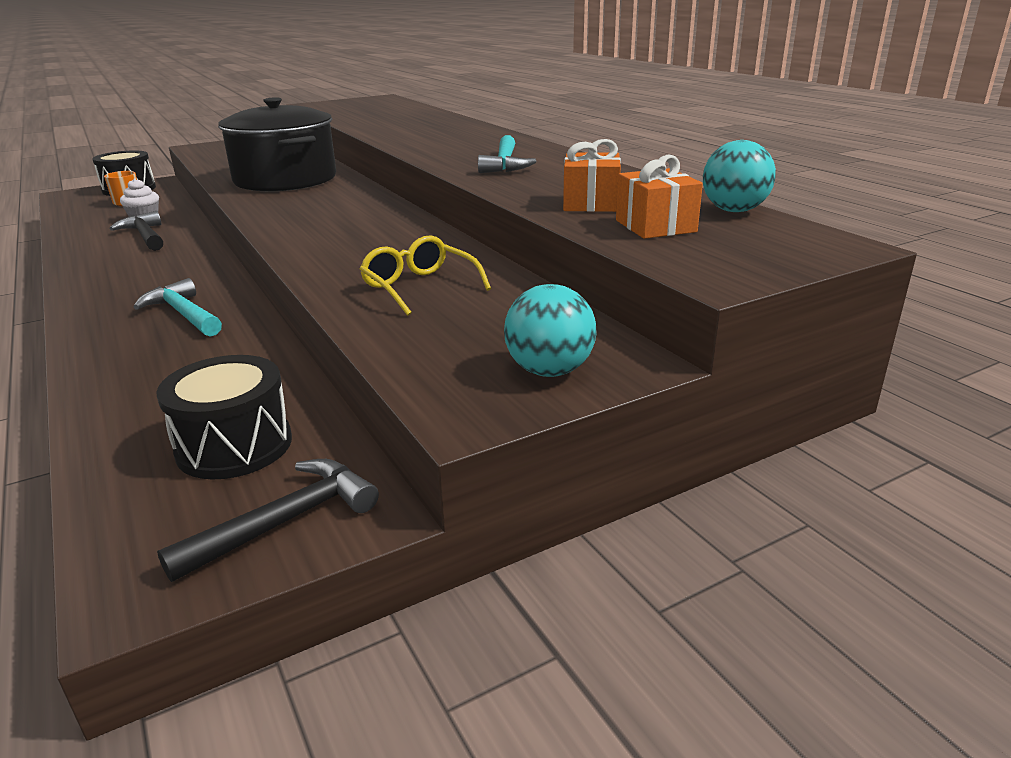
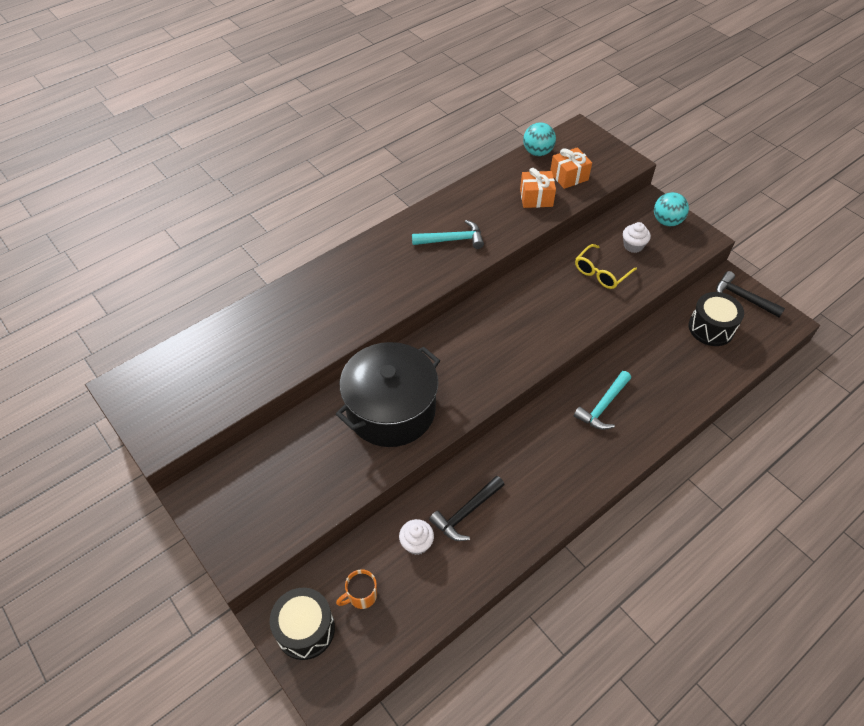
camera: 100 degrees left, 25 degrees up
(479, 322) = (633, 246): none -> white cupcake

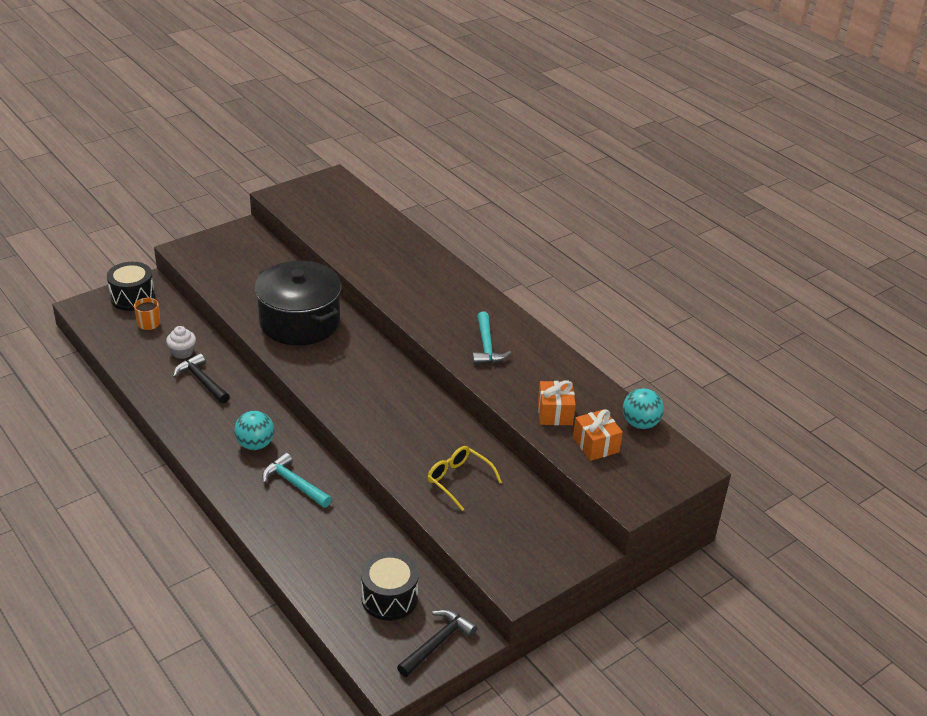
camera: 90 degrees right, 15 degrees down
(633, 246) = (503, 516): white cupcake -> none
(667, 221) = (548, 556): turquoise ball -> turquoise ball (255, 444)

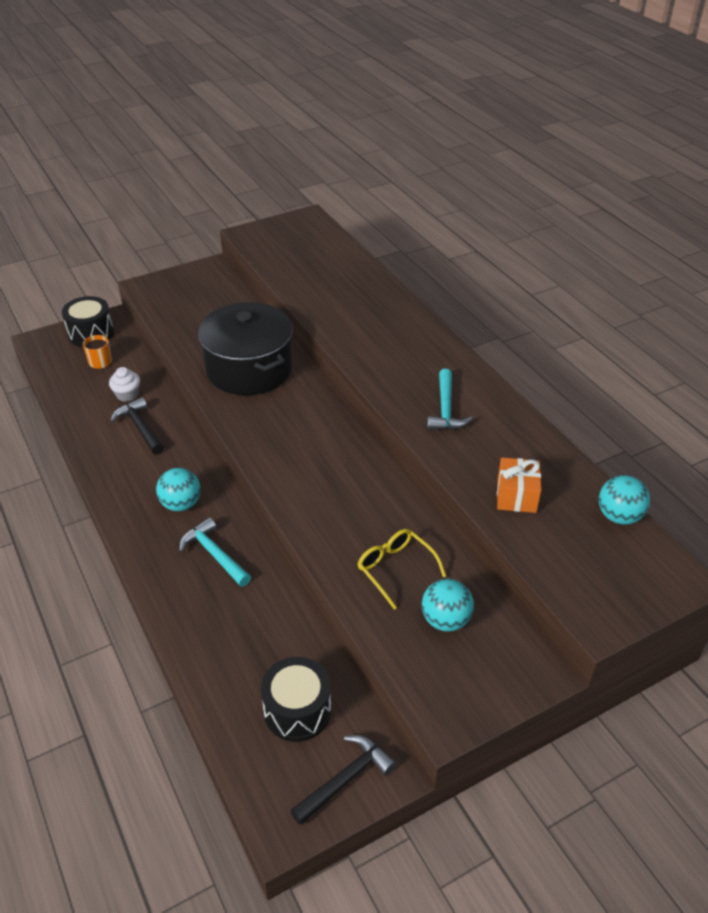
camera: 10 degrees right, 5 degrees up
(505, 516) = (445, 620): none -> turquoise ball
(595, 445) = (562, 540): orange gift -> none

